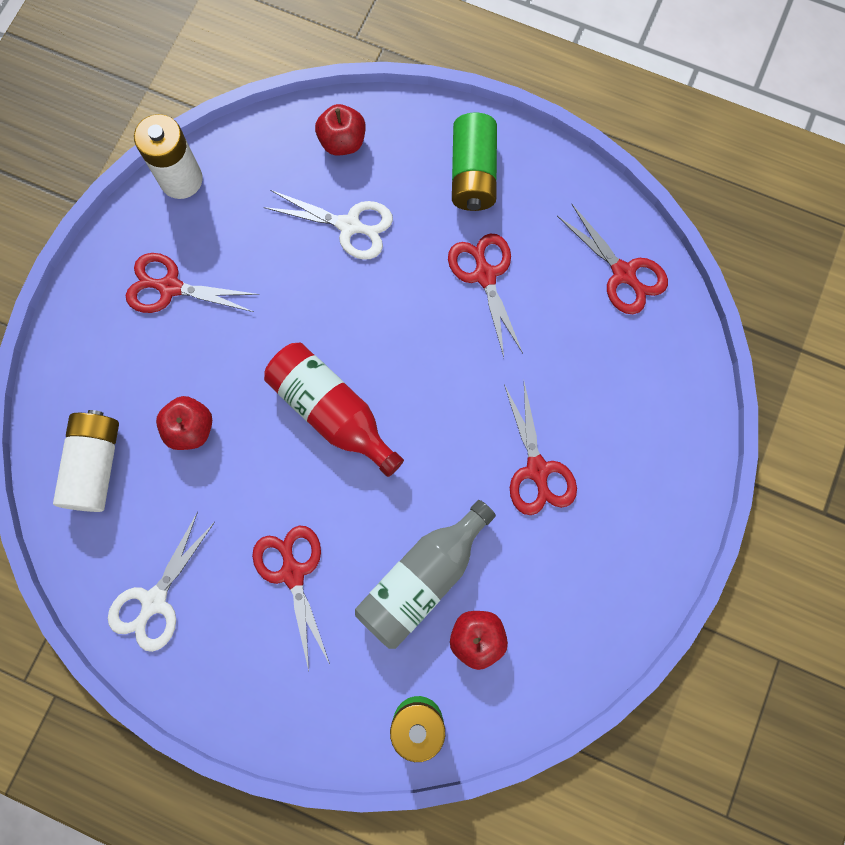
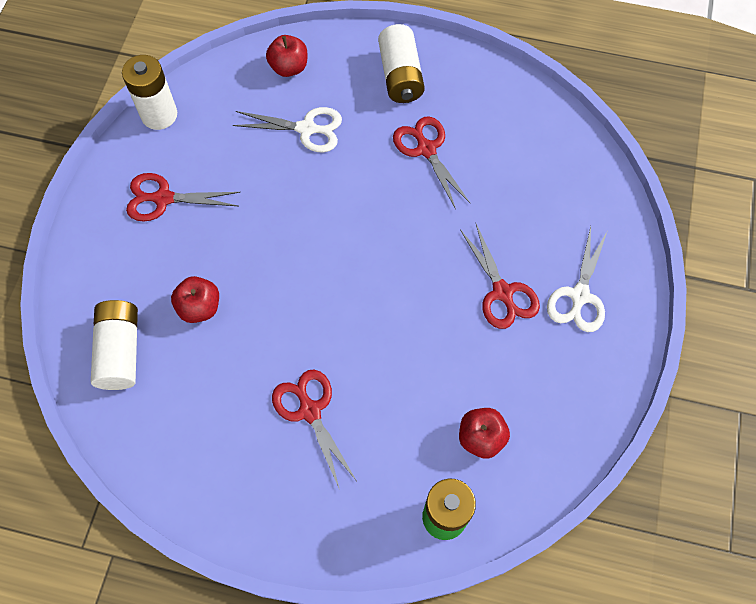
camera: 10 degrees left, 10 degrees down
(154, 601) = (191, 455): white scissors -> white scissors (579, 295)
(332, 412) = (319, 274): red bottle -> none
(422, 579) = (423, 396): grey bottle -> none
(473, 174) = (400, 75): green battery -> white battery
(623, 273) = (538, 131): red scissors -> none

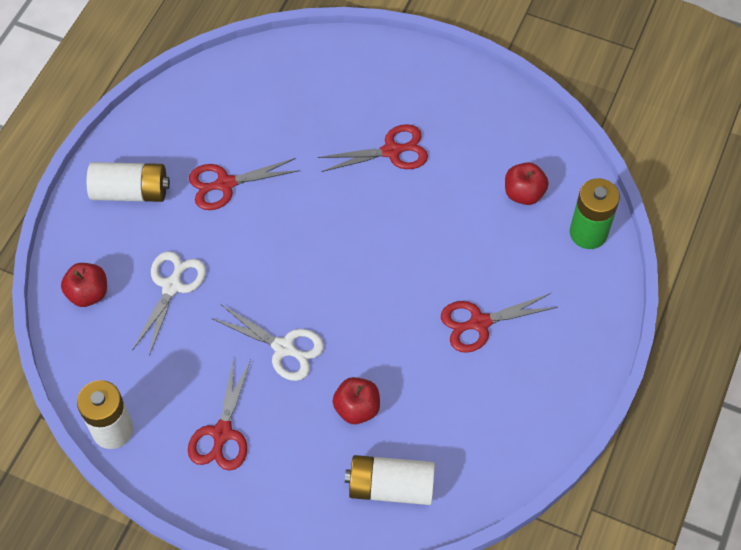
camera: 80 degrees left, 5 degrees down
(579, 295) = (406, 95): white scissors -> white scissors (283, 348)

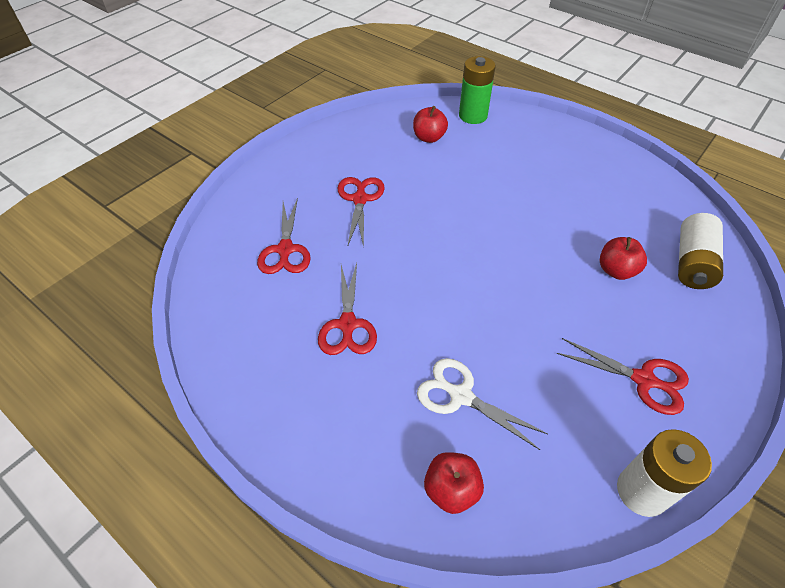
camera: 75 degrees left, 10 degrees down
(131, 191) = (323, 417): white battery -> none
(283, 348) = (549, 311): white scissors -> none
(479, 323) = (540, 182): red scissors -> red scissors (285, 249)

